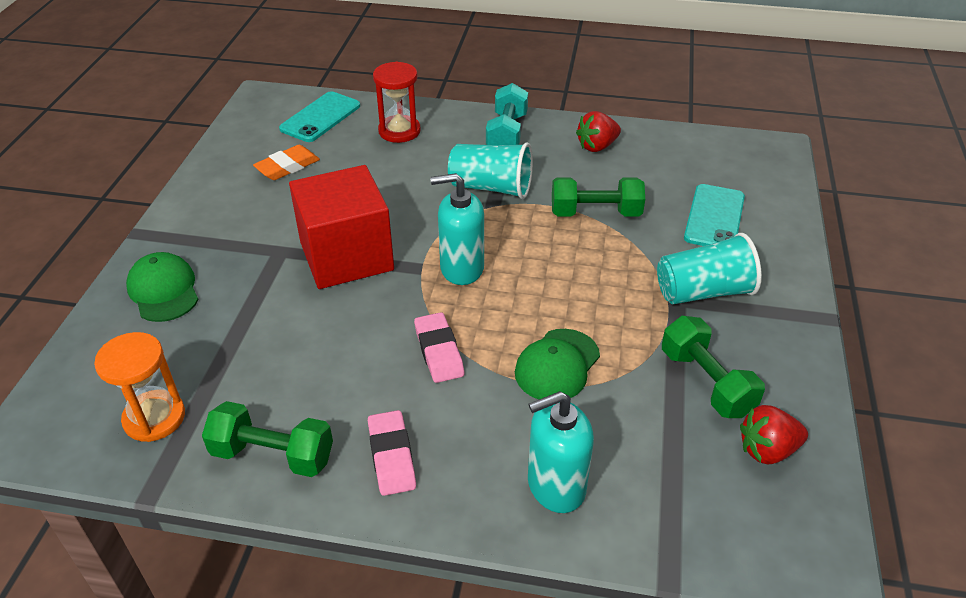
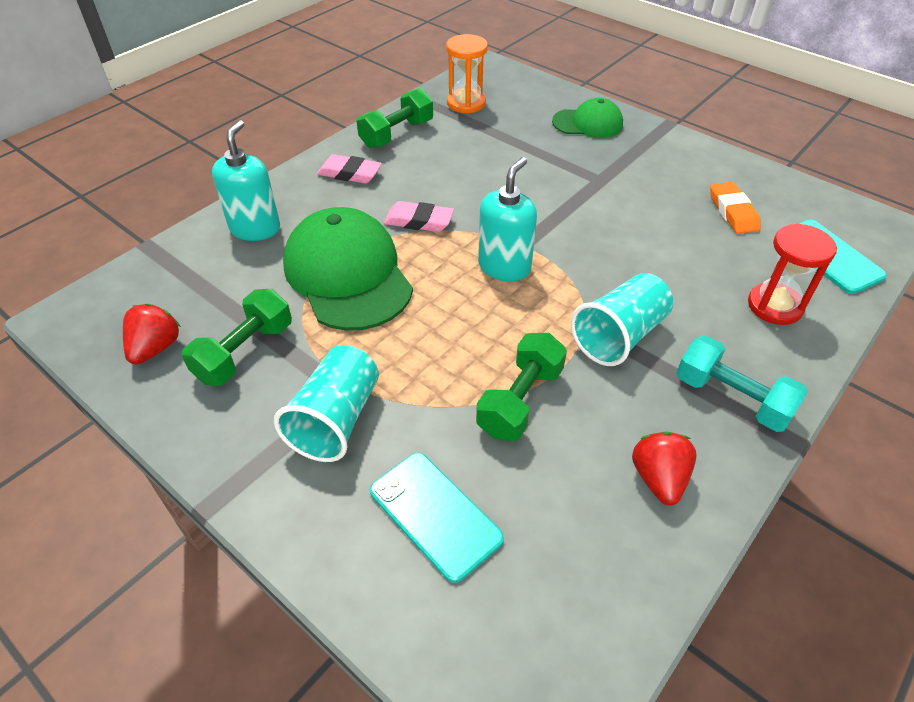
camera: 120 degrees right, 5 degrees up
(346, 256) = (569, 210): red cube -> none
(557, 365) = (347, 274): green cap -> green cap, size x1.77
(706, 382) = (244, 352): green dumbbell -> green dumbbell turned 60 degrees counterclockwise

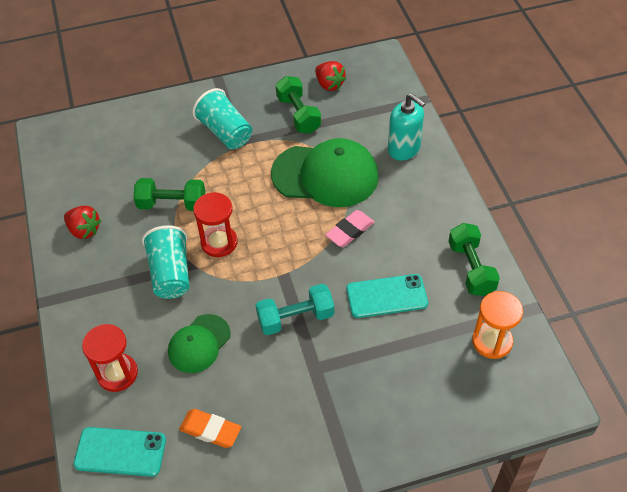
camera: 125 degrees right, 5 degrees up
(350, 173) = (434, 217): pink eraser -> none
(435, 515) = (146, 144): turquoise phone -> turquoise phone (386, 296)
(504, 267) = (270, 252): turquoise soap dispenser -> none
(520, 401) = (172, 204): green dumbbell -> green dumbbell turned 60 degrees counterclockwise
(534, 317) = (219, 242): none -> red hourglass
(588, 123) = (398, 416): green cap -> green cap (199, 344)
(732, 398) = (89, 294): turquoise dumbbell -> turquoise dumbbell (295, 318)

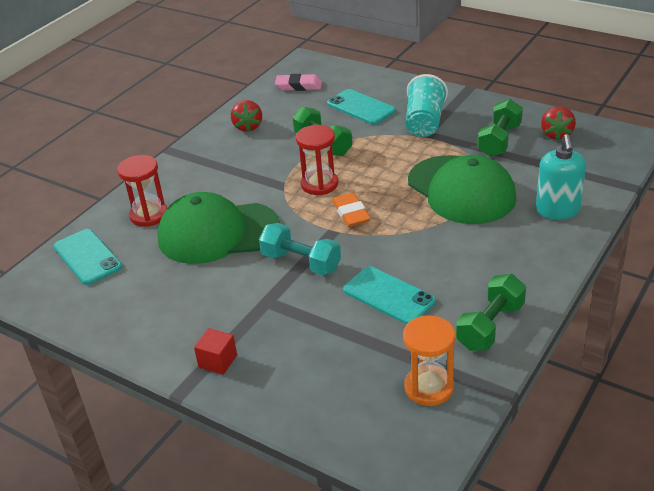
camera: 50 degrees right, 15 degrees down
(156, 149) = (360, 107): none -> turquoise phone
(171, 273) = (262, 182): turquoise cup -> none
(199, 344) = (218, 233): green cap -> green cap, size x1.77
(210, 430) = (150, 285): orange eraser -> orange eraser (351, 213)
(345, 442) = (218, 361): none -> red cube
(350, 231) = (425, 236): pink eraser -> pink eraser (299, 86)

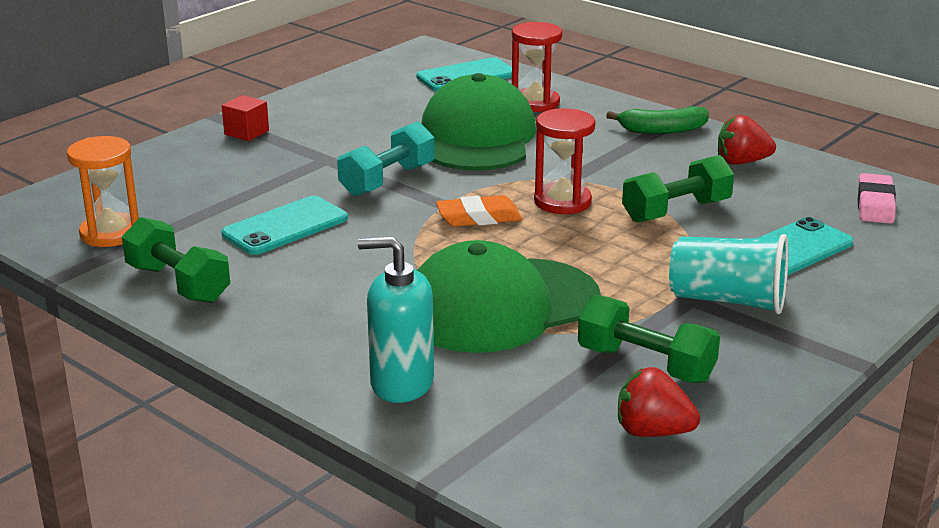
camera: 95 degrees right, 10 degrees down
(199, 157) = (662, 130): none -> green banana

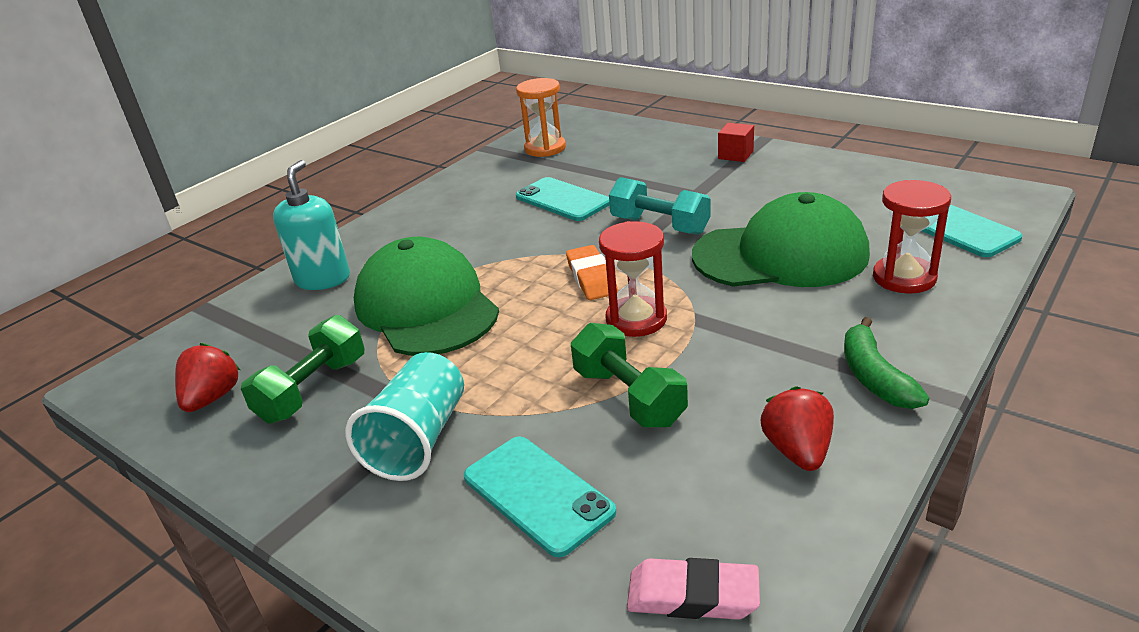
camera: 90 degrees right, 5 degrees up
(178, 284) = (473, 182): green dumbbell -> none

